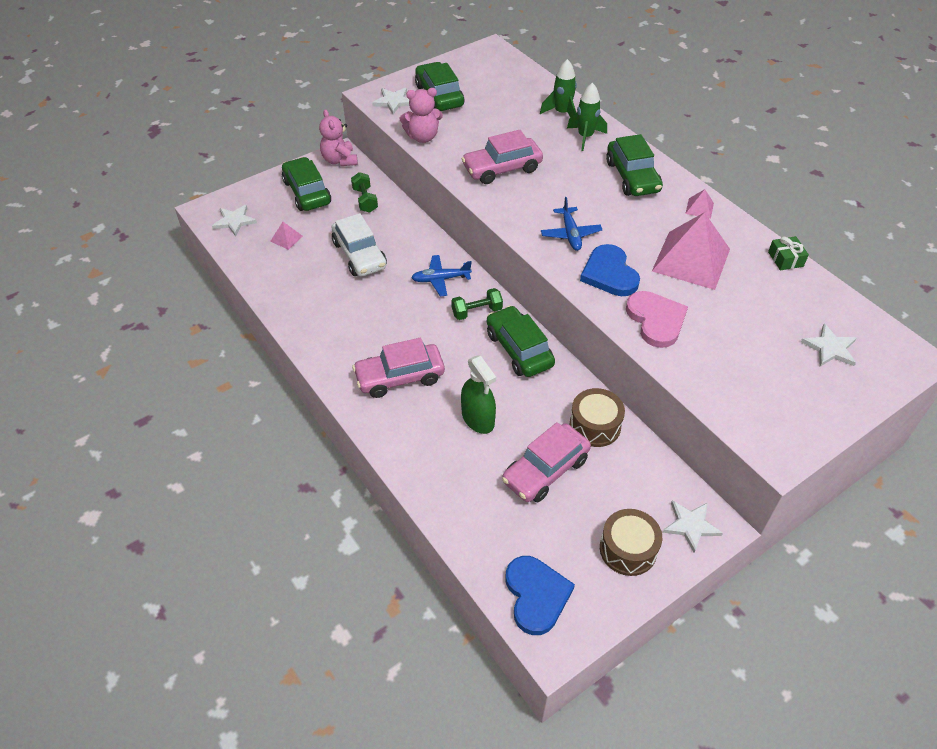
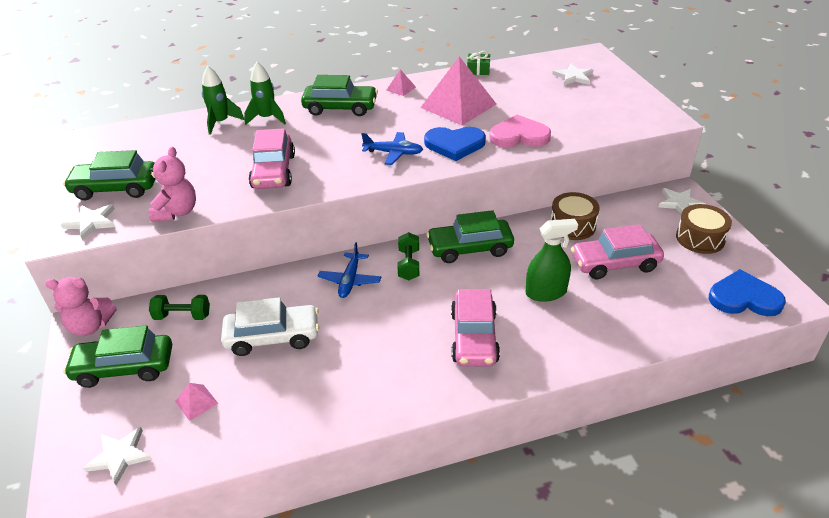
camera: 70 degrees left, 10 degrees down
(545, 470) = (615, 263): pink car -> pink car turned 105 degrees clockwise

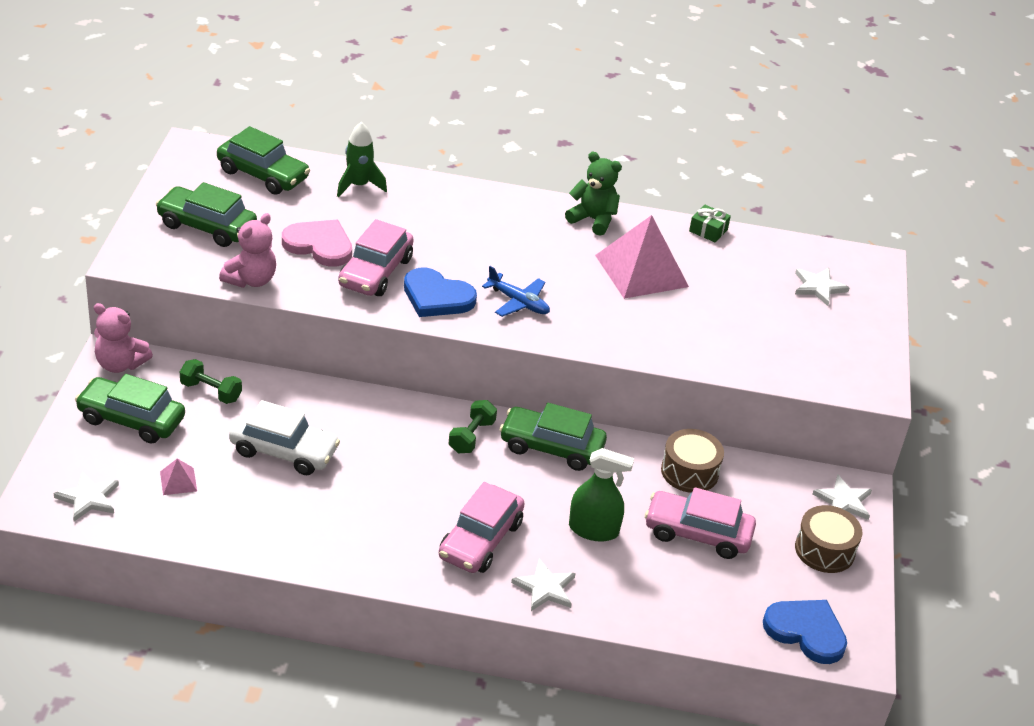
camera: 20 degrees right, 0 degrees up
(91, 222) = (164, 257): white star -> white star (545, 588)
(267, 118) = (412, 200): green rocket -> none
(340, 108) = (503, 219): green car -> green car (263, 174)
(350, 280) = (398, 427): blue plane -> none
(401, 88) = (593, 220): pink pyramid -> green teddy bear
(455, 145) = (594, 320): blue heart -> blue heart (437, 297)
(519, 136) = (678, 339): pink heart -> pink heart (319, 245)

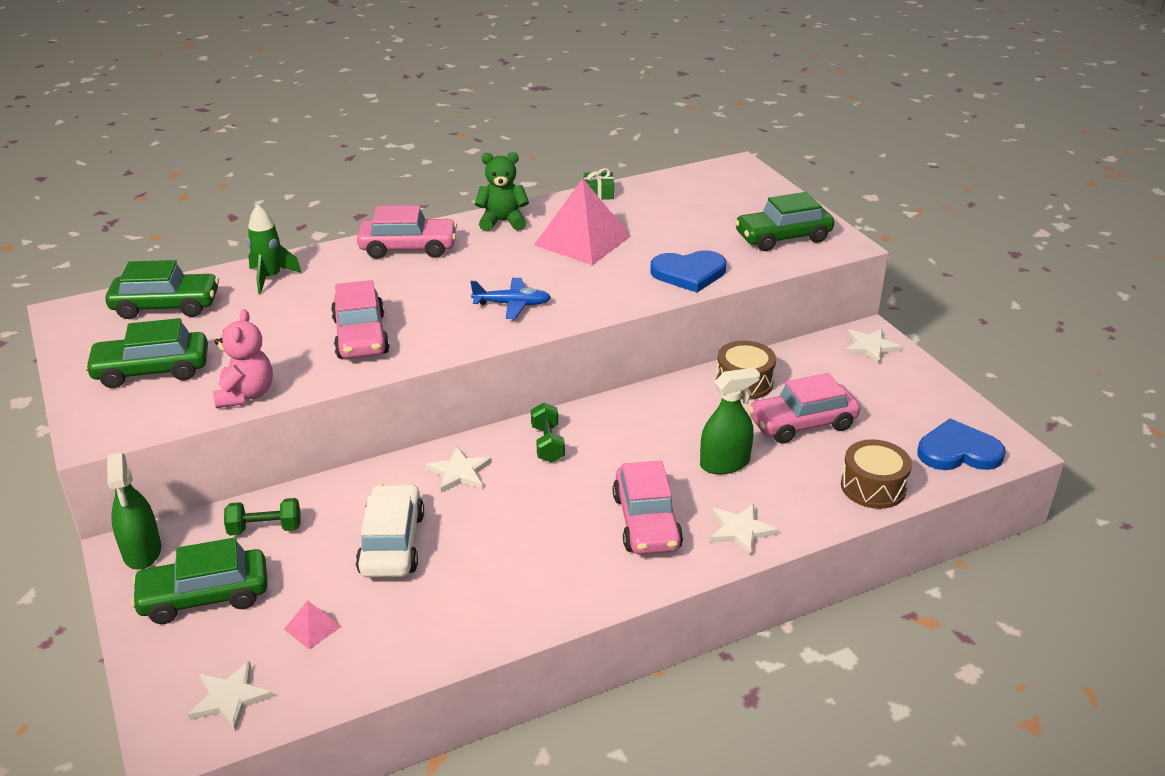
camera: 30 degrees left, 5 degrees down
(120, 364) = (142, 551): pink teddy bear -> green spray bottle
(284, 451) = (392, 543): white car -> white car turned 75 degrees counterclockwise
(319, 245) = (284, 338): pink heart -> none
(437, 297) = (438, 331): blue heart -> blue heart (689, 273)
(490, 208) = (408, 248): none -> pink car
(551, 447) = (621, 419): green car -> green car (783, 237)
(818, 287) = (722, 197): white star -> white star (459, 472)
(824, 550) = (899, 387): brown drum -> brown drum (873, 487)

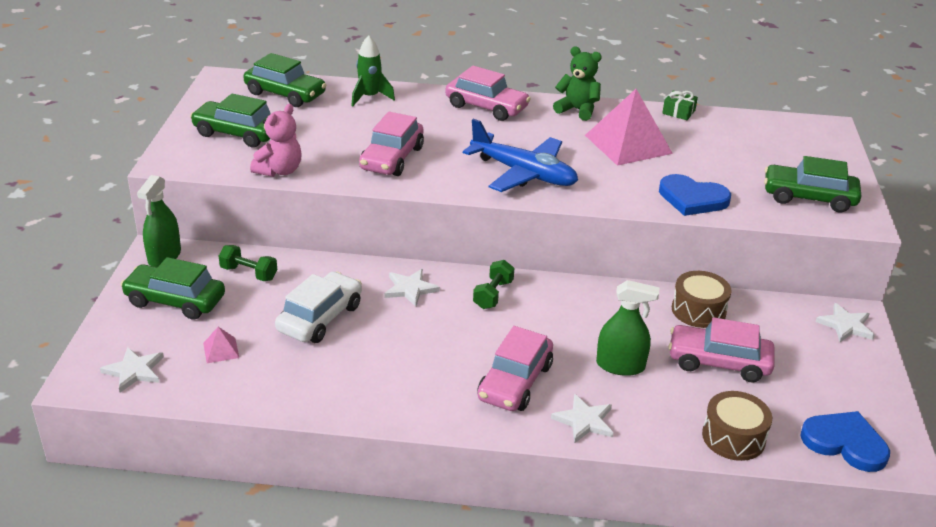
camera: 30 degrees right, 0 degrees up
(512, 304) = (524, 174): blue plane -> blue plane, size x1.78

